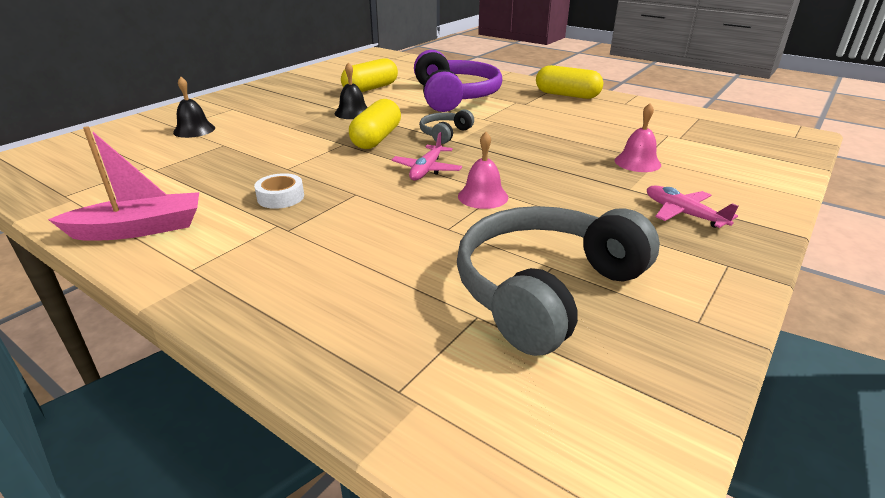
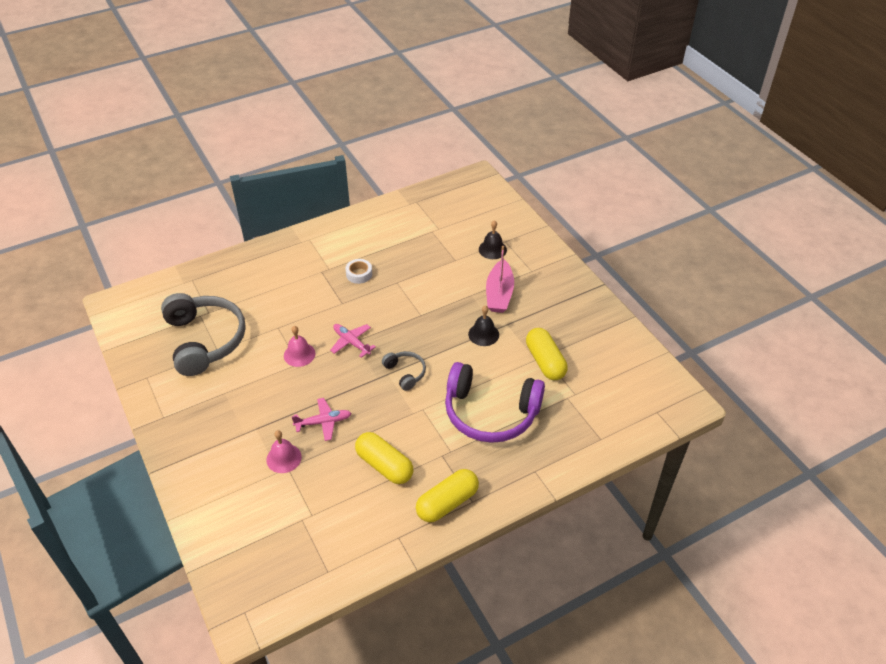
camera: 115 degrees right, 15 degrees up
(139, 229) = (359, 225): pink boat -> pink boat (499, 294)
(377, 139) = (419, 333): yellow capsule -> yellow capsule (384, 465)
(684, 214) = (212, 434): pink plane -> pink plane (323, 422)

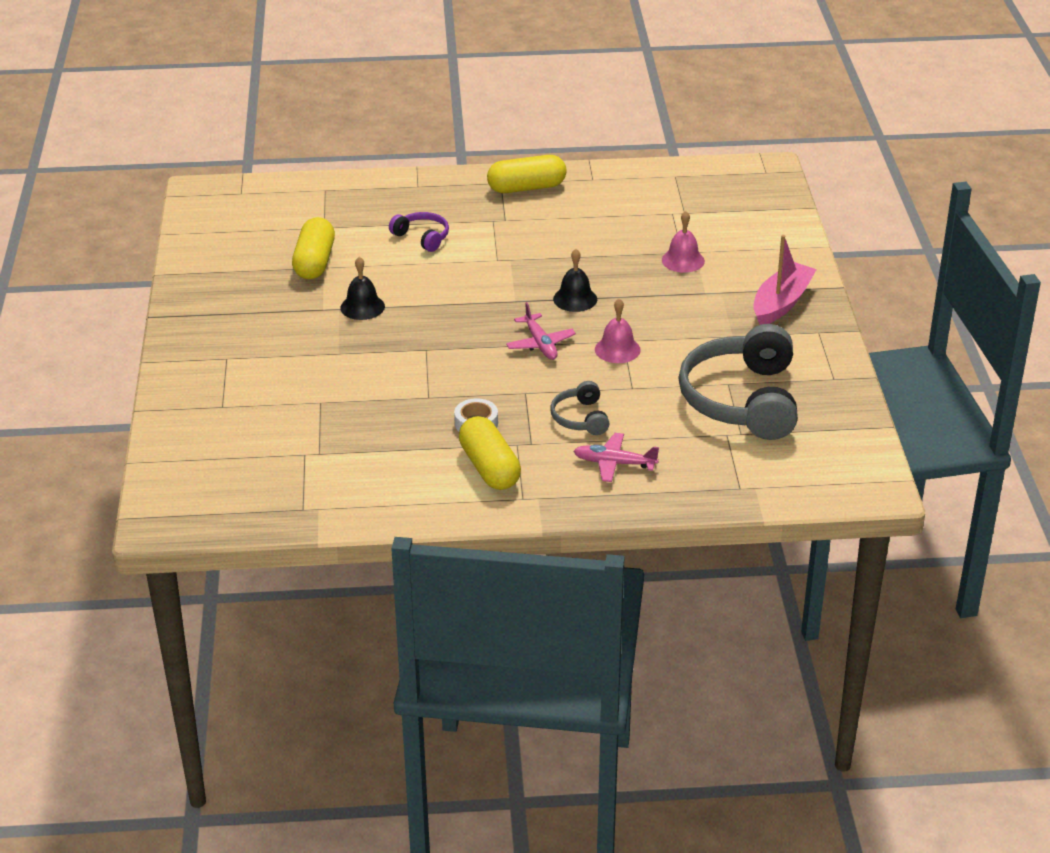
camera: 155 degrees left, 10 degrees down
(323, 422) = (621, 278): pink plane -> pink plane (614, 463)
(384, 465) = (573, 228): yellow capsule -> yellow capsule (489, 468)
(405, 373) = (493, 296): grey headphones -> grey headphones (580, 418)
(490, 412) = (422, 237): purple headphones -> purple headphones, size x0.46
(492, 249) = (252, 400): black bell -> black bell (575, 299)
(499, 294) = (299, 343): pink boat -> pink boat (781, 303)

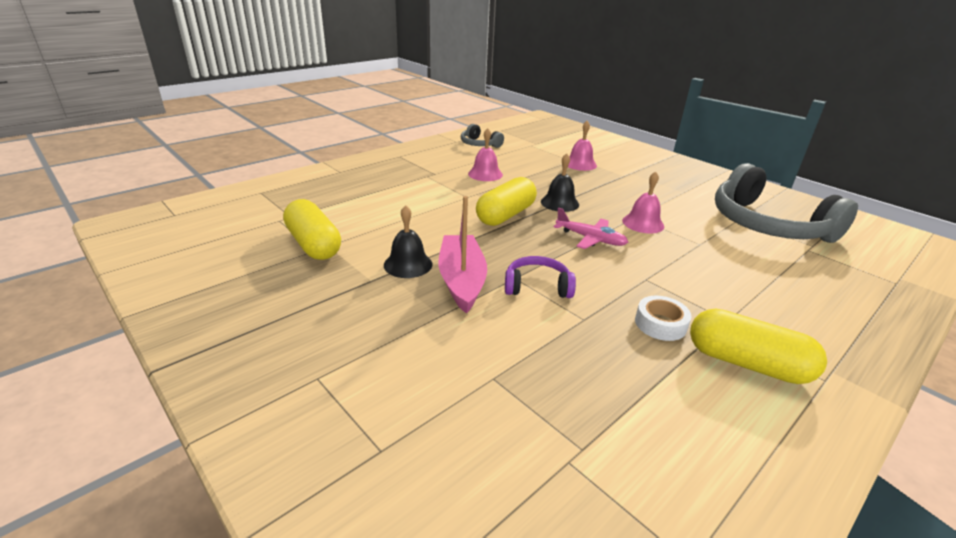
camera: 40 degrees left, 5 degrees down
(422, 237) = (388, 200): purple headphones -> purple headphones (537, 286)
(526, 188) = (421, 154): yellow capsule -> yellow capsule (505, 215)
(555, 238) = (485, 174): none -> pink bell
(580, 418) = (716, 280): grey headphones -> grey headphones (479, 144)
(614, 463) = (806, 305): pink plane -> none
(781, 303) = (670, 168): pink boat -> pink boat (461, 280)

